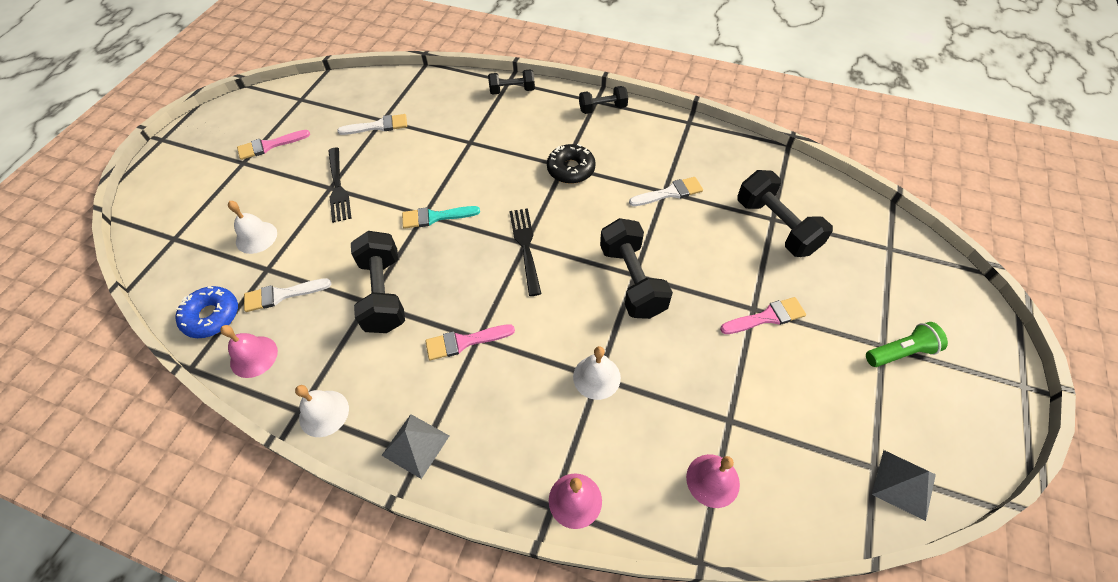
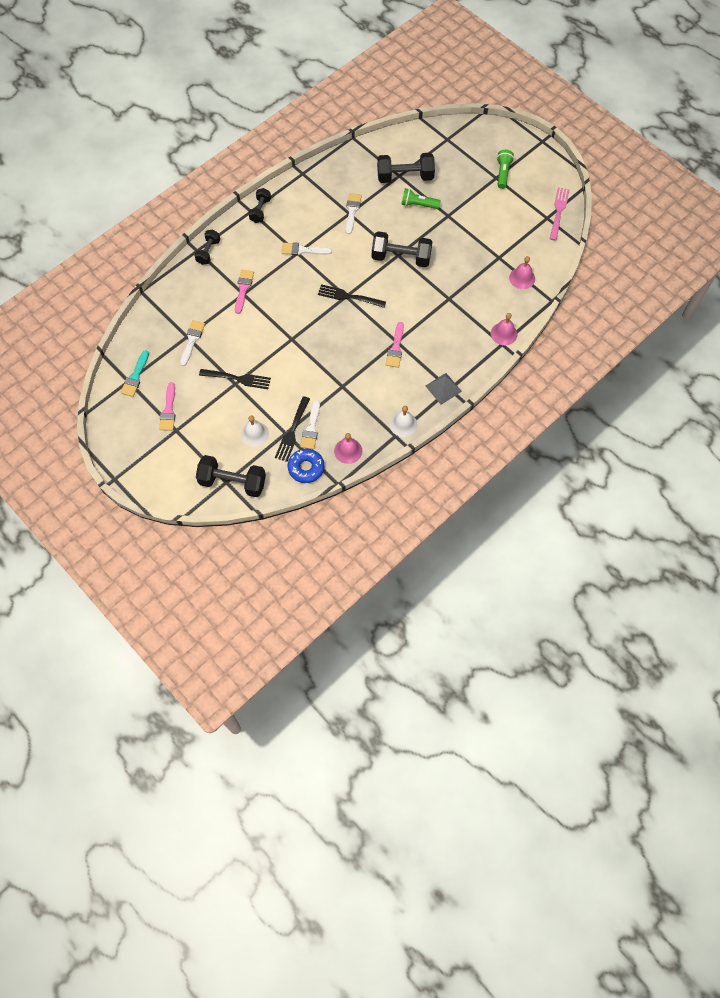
camera: 65 degrees left, 10 degrees up
(272, 275) = (292, 431): none -> black fork
(383, 294) = (341, 377): black dumbbell -> black dumbbell (232, 482)
(435, 217) = (298, 333): turquoise brush -> turquoise brush (135, 376)
(571, 169) = (303, 250): black donut -> white brush
(596, 377) = (448, 299): white bell -> none
(741, 262) = (418, 205): none -> green flashlight
(766, 317) = (456, 213): pink brush -> pink brush (243, 289)
(903, 484) = (558, 212): grey pyramid -> pink fork

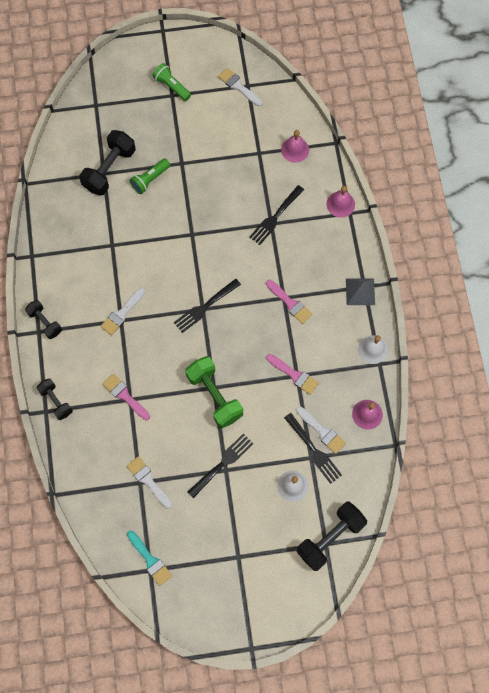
camera: 55 degrees left, 5 degrees up
(168, 410) = (211, 550): pink brush -> pink brush (294, 375)
(285, 343) = (214, 396): none -> green dumbbell
(306, 468) = (360, 462): blue donut -> none
(352, 211) = (112, 241): white brush -> white brush (238, 86)
(401, 258) = (197, 233): black dumbbell -> none
(457, 298) = (275, 216): none -> black fork
(558, 212) = (249, 72): pink fork -> none

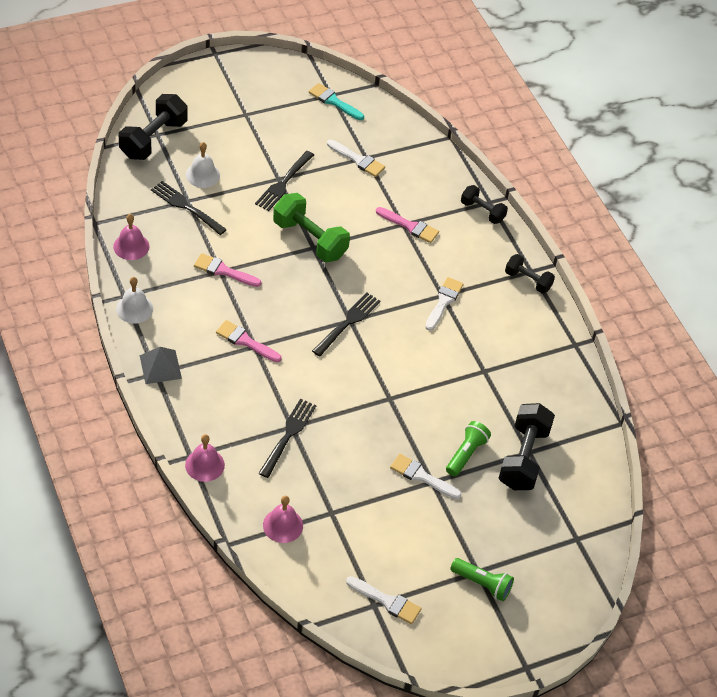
camera: 160 degrees right, 20 degrees down
(322, 431) = (180, 224): white brush -> white brush (421, 476)

